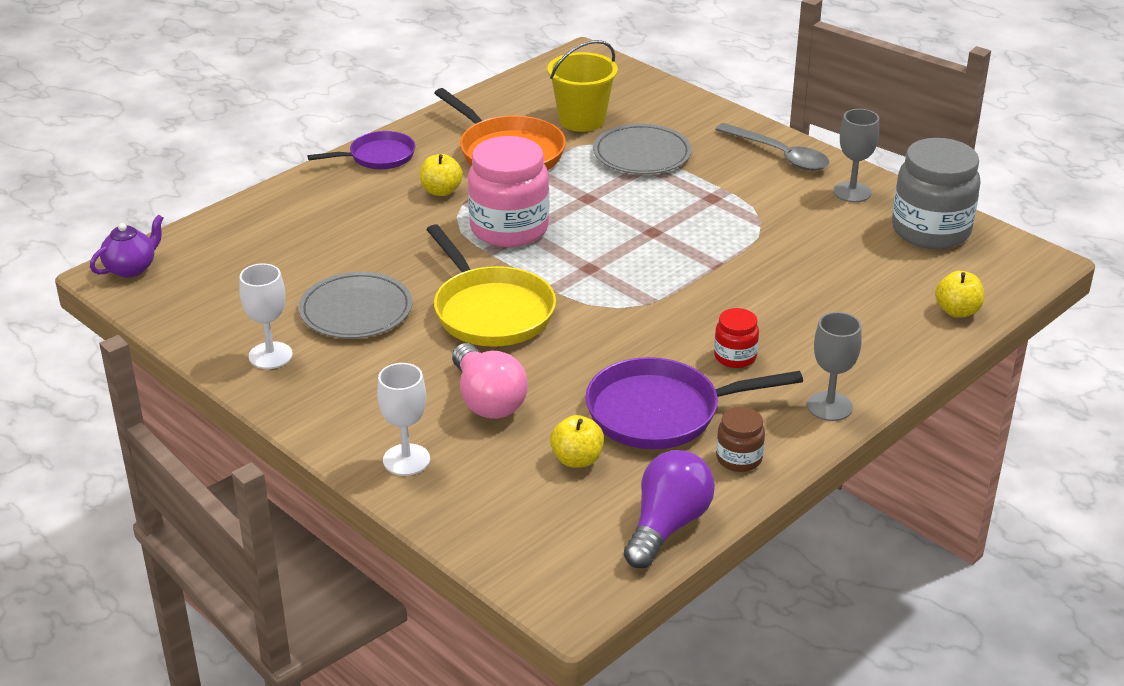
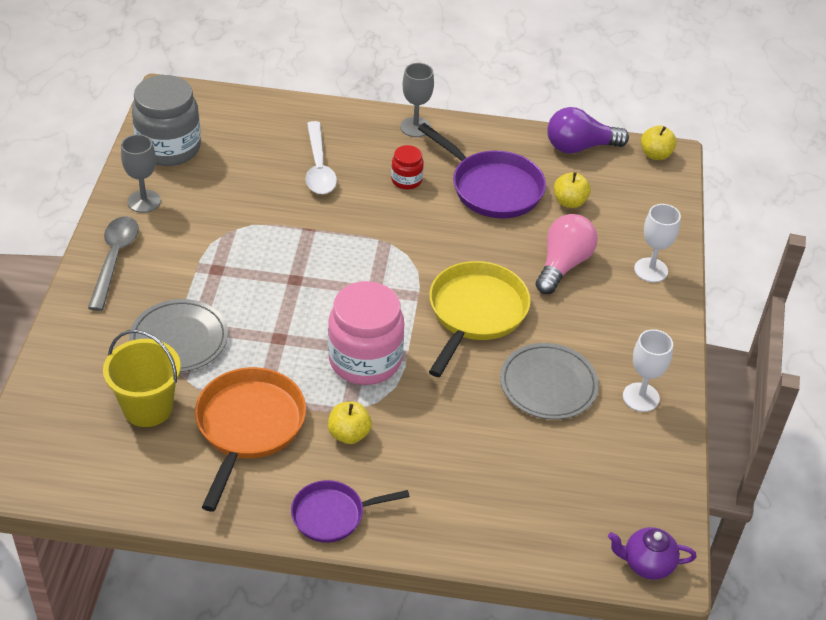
camera: 130 degrees left, 10 degrees up
(378, 157) = (333, 515): purple pan -> purple pan turned 45 degrees counterclockwise
(739, 458) = (498, 143): brown jar -> none
(814, 308) = (318, 167): none -> white spoon
(957, 311) = (263, 109): yellow apple -> yellow apple (655, 154)

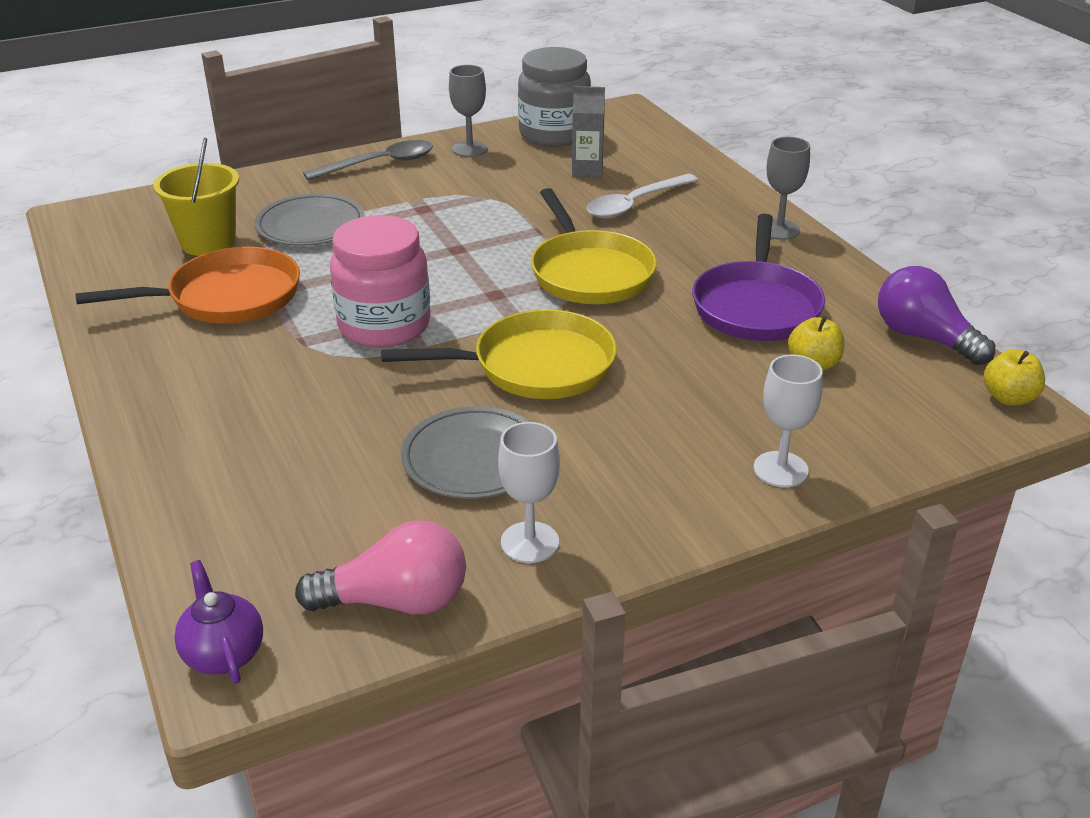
camera: 60 degrees right, 10 degrees down
(246, 162) = (587, 170): none -> grey carton
(333, 515) = (141, 385): purple pan -> none
(349, 434) = (266, 354): yellow apple -> none
(388, 234) = (589, 272): none -> yellow pan
(406, 180) = (688, 253): red jar -> none
(563, 265) = (695, 398): pink light bulb -> pink light bulb (396, 601)

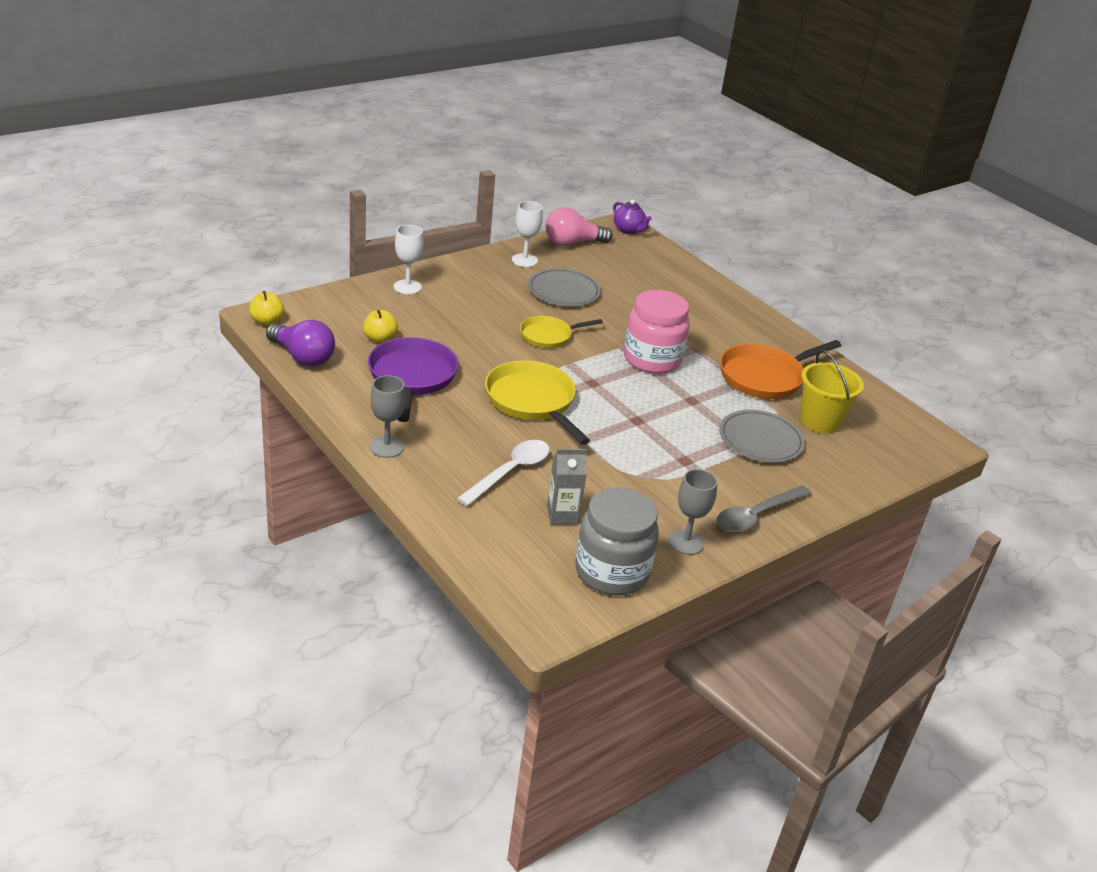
camera: 165 degrees right, 0 degrees up
(534, 366) = (549, 336): yellow pan -> yellow pan, size x0.62

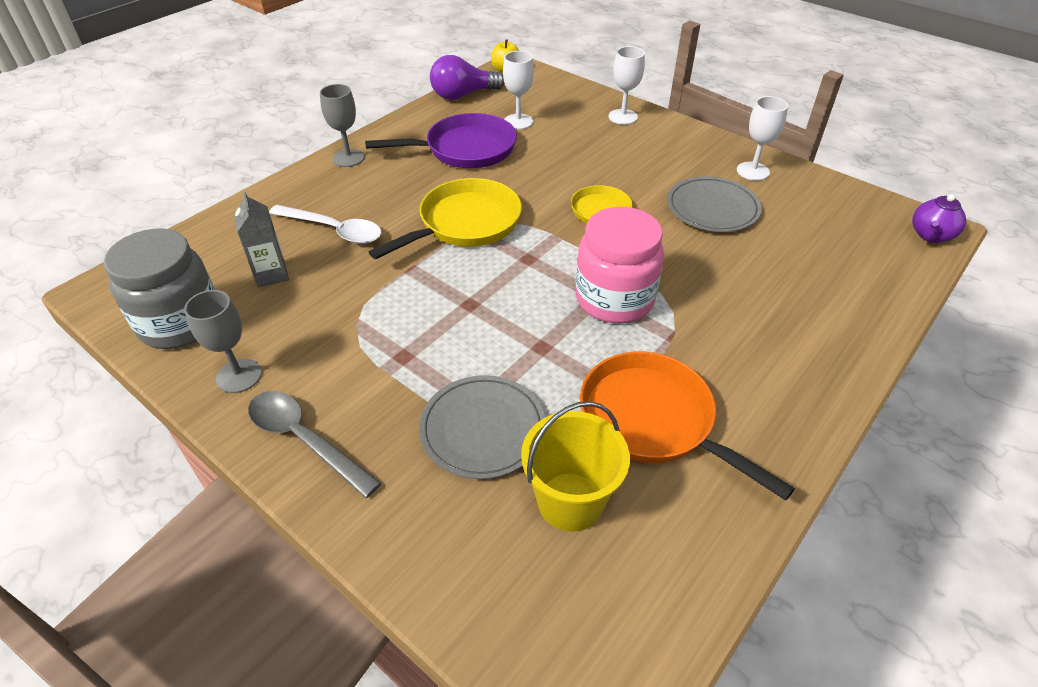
camera: 80 degrees right, 10 degrees up
(303, 357) = (463, 95): purple light bulb -> purple light bulb turned 45 degrees clockwise
(380, 339) = (518, 122): yellow apple -> white goblet
(572, 243) = (835, 197): pink light bulb -> none

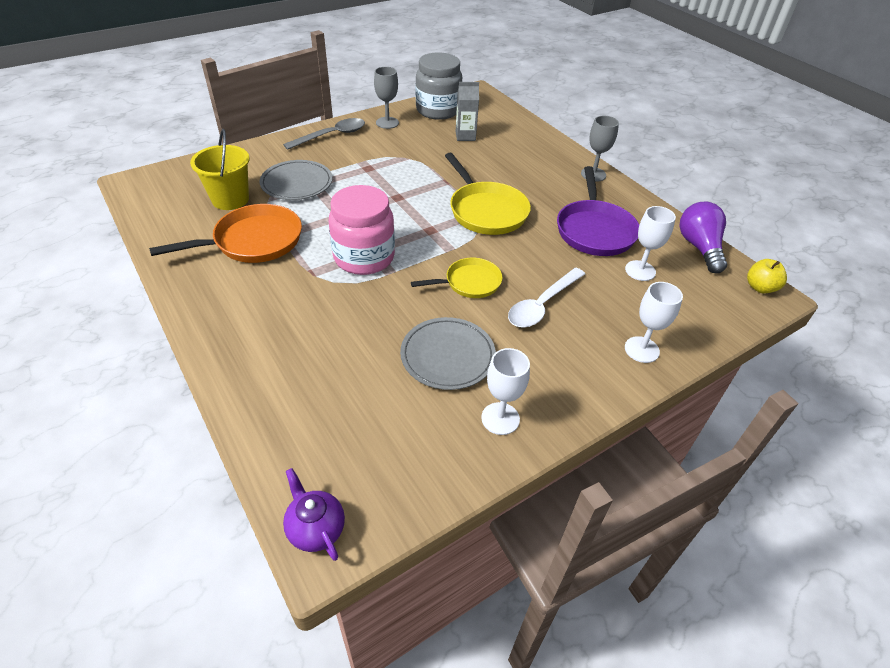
camera: 105 degrees right, 0 degrees up
(334, 230) = (501, 159): white spoon -> white spoon (542, 305)

